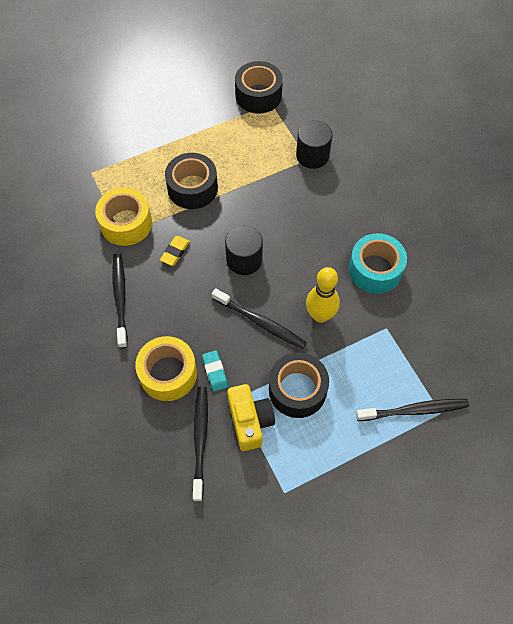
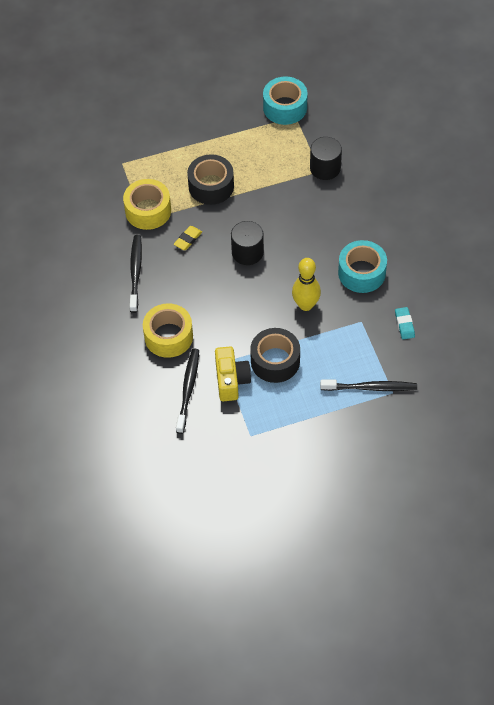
camera: 10 degrees right, 5 degrees down
(215, 372) = (208, 339): turquoise eraser -> turquoise eraser (404, 324)
(258, 95) = (285, 107): black tape -> turquoise tape
(261, 322) = (253, 305): black toothbrush -> none

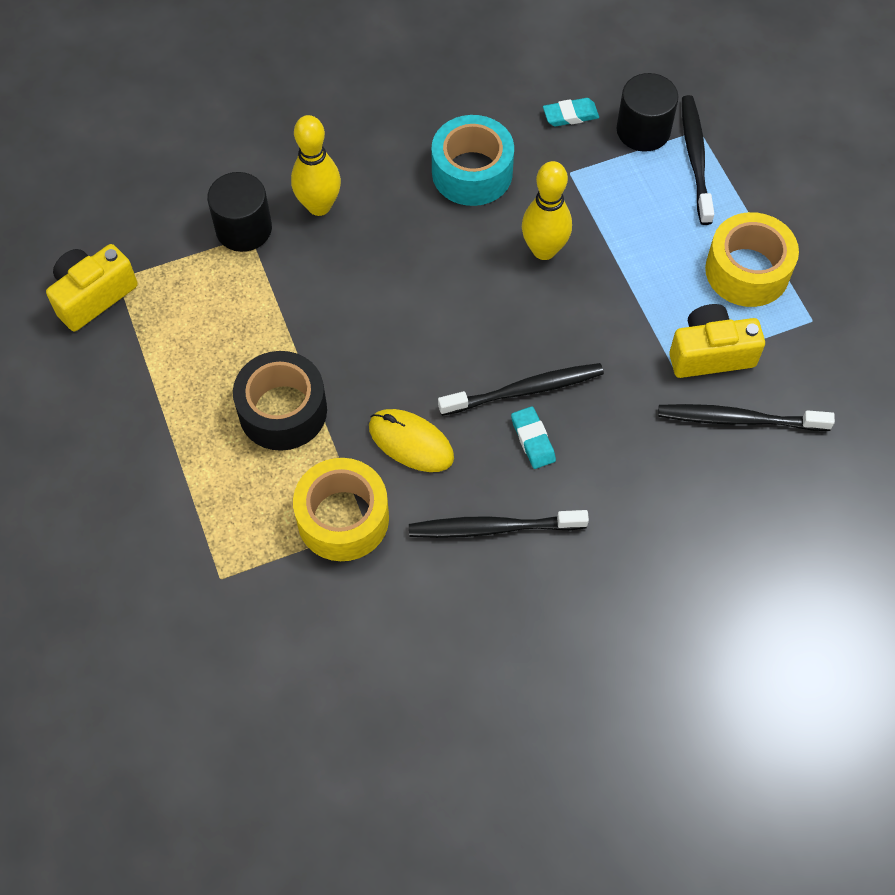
camera: 95 degrees left, 5 degrees up
(168, 336) = (632, 459): yellow tape -> yellow tape (747, 271)
(184, 292) = (533, 440): none -> turquoise eraser
(188, 239) = (411, 442): yellow eraser -> yellow mouse
(214, 291) = (525, 390): none -> black toothbrush
(247, 252) = (436, 342): black cylinder -> black cylinder (643, 130)
(275, 361) = (663, 290): black tape -> none
(285, 107) = (93, 296): turquoise tape -> yellow camera
(339, 201) = (319, 206): none -> yellow bowling pin

